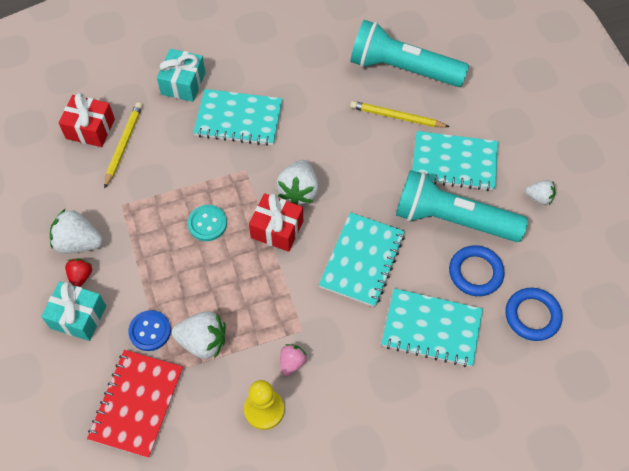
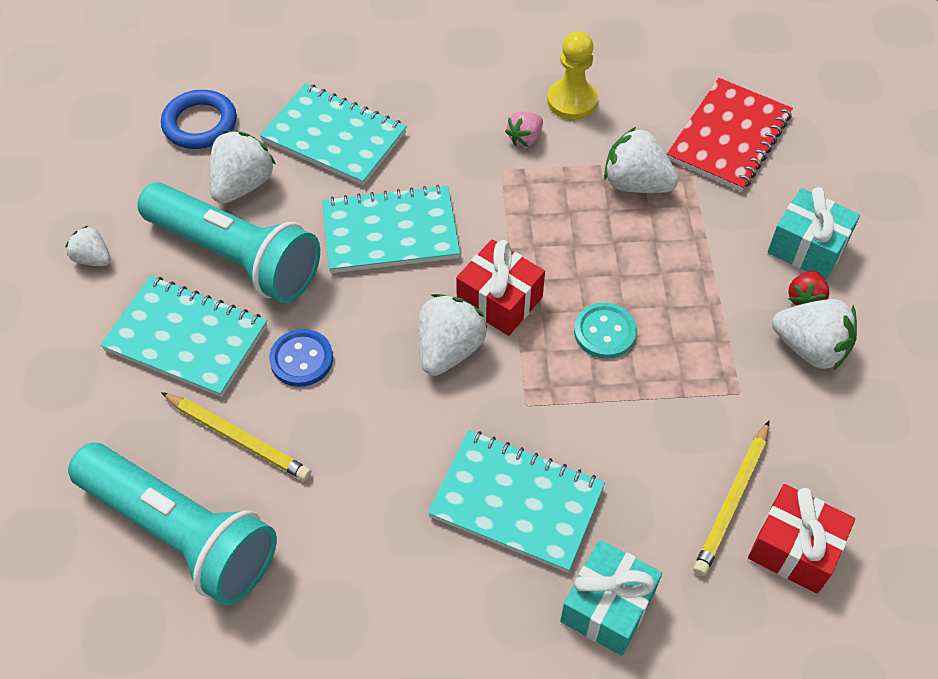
camera: 165 degrees left, 5 degrees down
(150, 331) = (706, 210): blue button -> blue button (301, 359)
(362, 260) = (390, 232): turquoise notebook -> turquoise notebook turned 45 degrees clockwise
(475, 273) = (242, 185): blue ring -> white strawberry

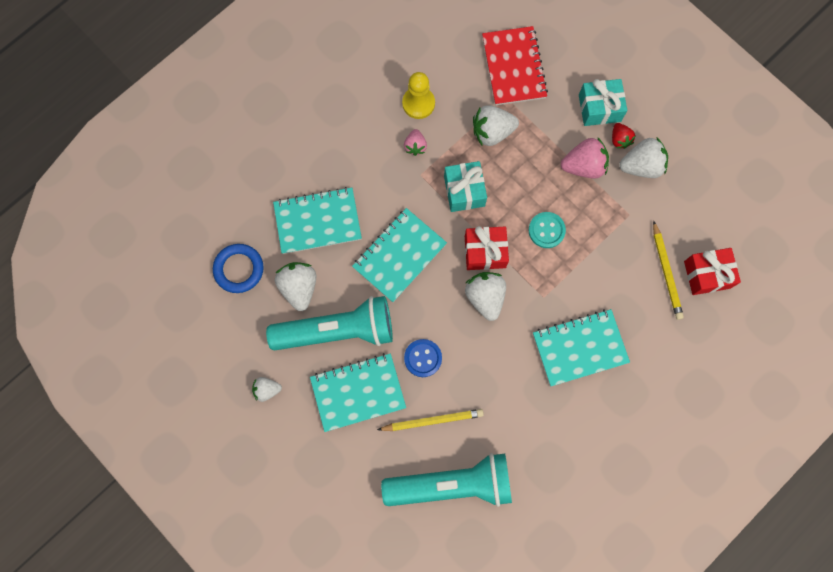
camera: 40 degrees left, 20 degrees up
(607, 606) = (655, 364): turquoise gift -> turquoise gift (464, 191)
(725, 295) = (583, 166): none -> pink strawberry

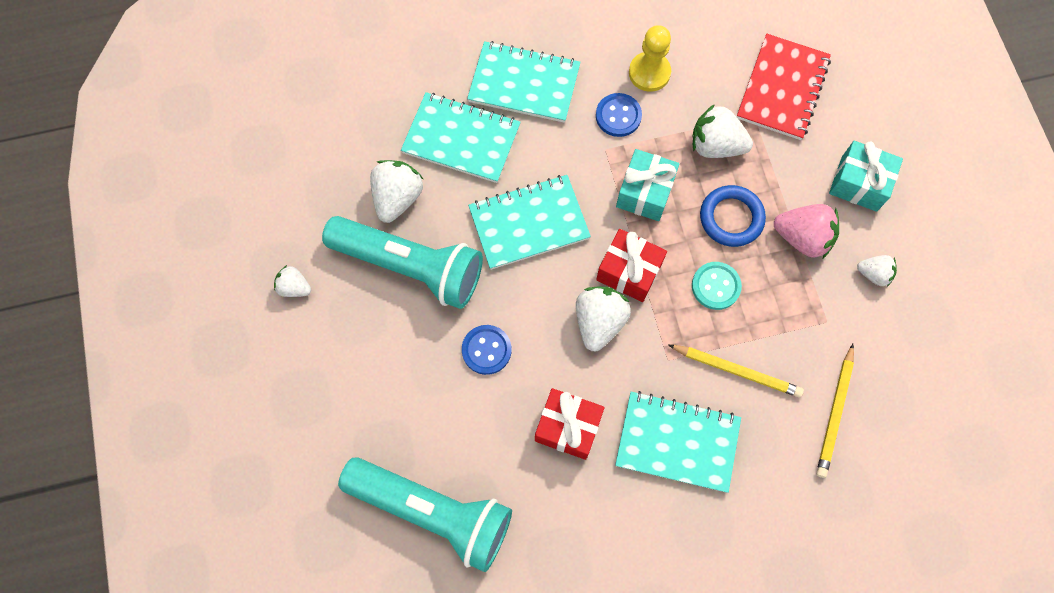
camera: 30 degrees right, 5 degrees down
(239, 269) = (346, 144): blue ring -> blue ring (731, 218)
(358, 392) = (391, 347): turquoise notebook -> turquoise notebook (524, 84)
(415, 146) = (618, 116): pink strawberry -> blue button
(432, 420) = (455, 426): yellow pencil -> yellow pencil (737, 371)
(619, 139) = (863, 231): red strawberry -> none
(641, 166) = (873, 274): white strawberry -> white strawberry, size x0.58
(707, 274) = (885, 443): red gift -> red gift (568, 427)

